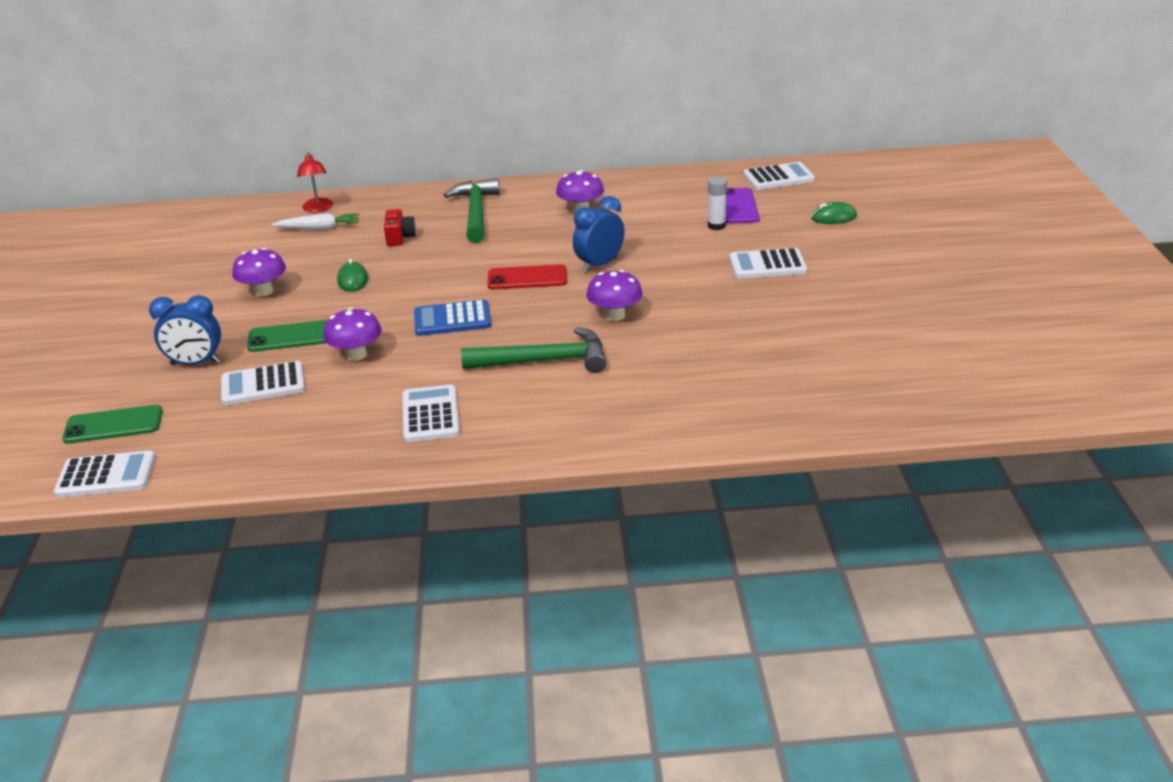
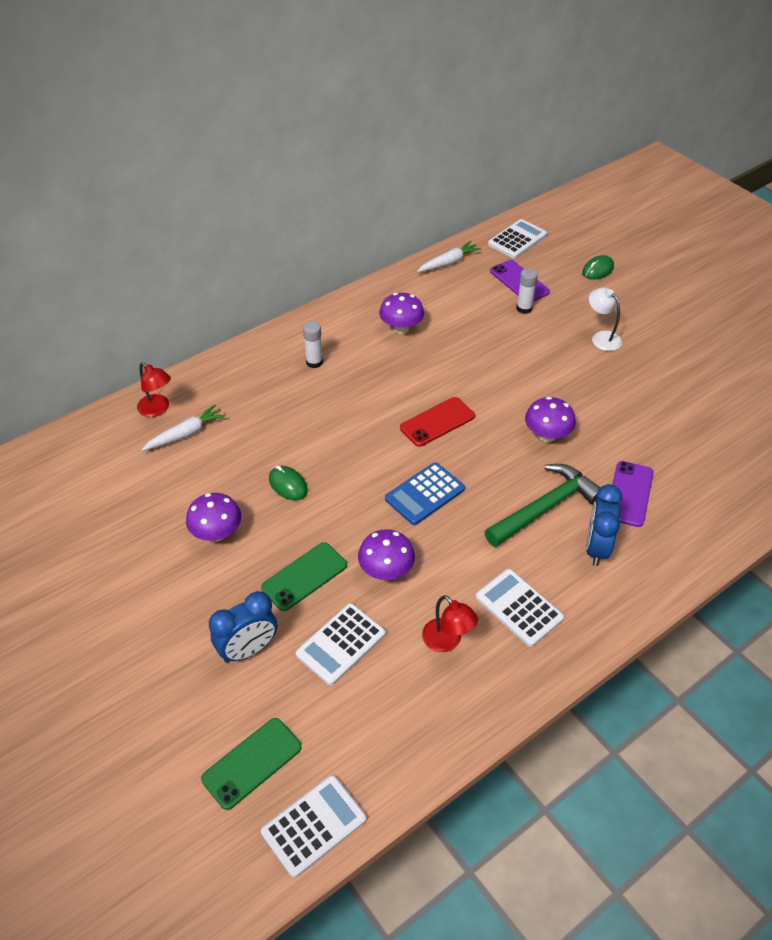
camera: 35 degrees left, 15 degrees up
(344, 413) = (447, 641): none -> red lamp
(399, 237) = (276, 416): red camera -> none
(476, 213) = (314, 362): green hammer -> white glue stick
(600, 265) = (479, 384): blue clock -> blue clock (596, 548)
(637, 377) = (629, 494): none -> purple phone
(687, 178) = (449, 262): none -> white carrot
(767, 265) = (601, 337): white calculator -> white lamp

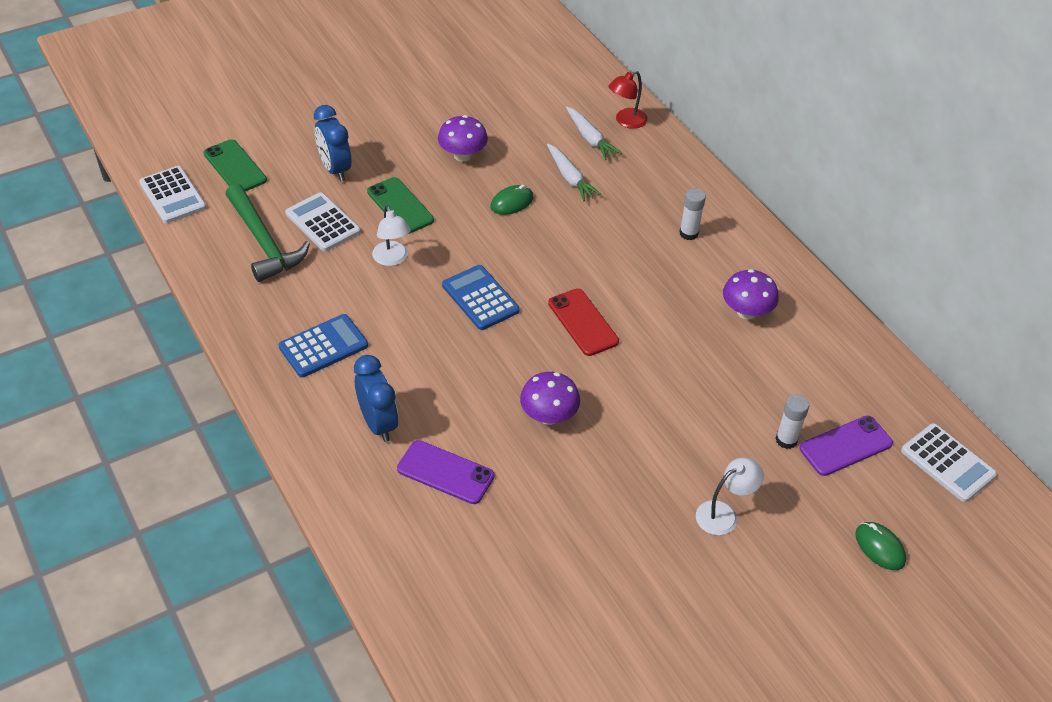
camera: 95 degrees right, 0 degrees up
(386, 571) = (392, 259): purple mushroom -> white lamp
(447, 641) = (303, 290): red lamp -> none
(449, 262) = (884, 376): white carrot -> white carrot (570, 178)
(519, 608) = (323, 346): white calculator -> blue calculator
(545, 508) = (442, 391): green hammer -> green hammer (263, 242)
(596, 548) = (378, 424): blue clock -> blue clock turned 45 degrees clockwise

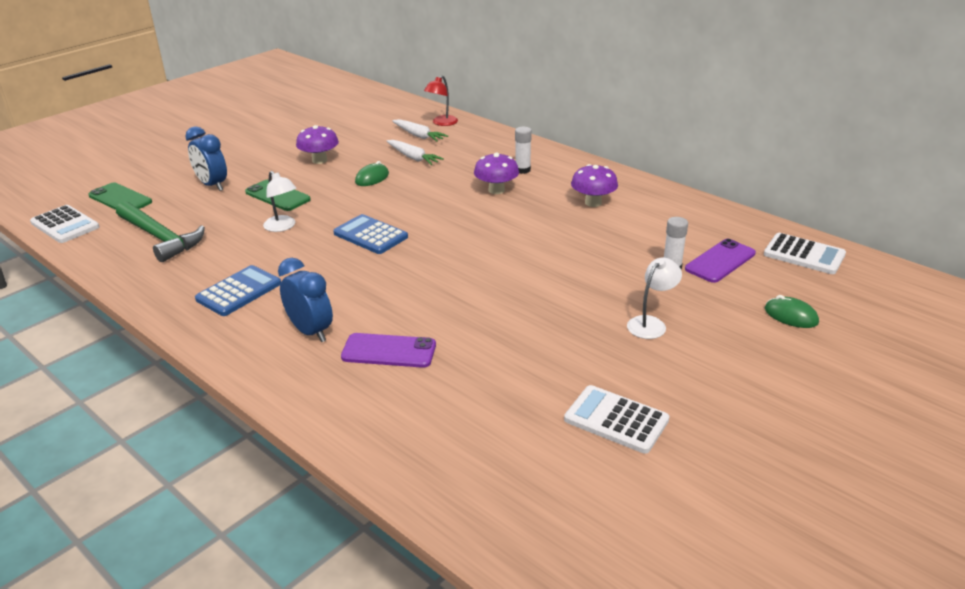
camera: 15 degrees left, 15 degrees down
(323, 223) = (212, 217): white calculator -> white calculator (616, 420)
(549, 416) = (465, 294): purple mushroom -> purple mushroom (496, 190)
(583, 322) = (465, 233): red phone -> none

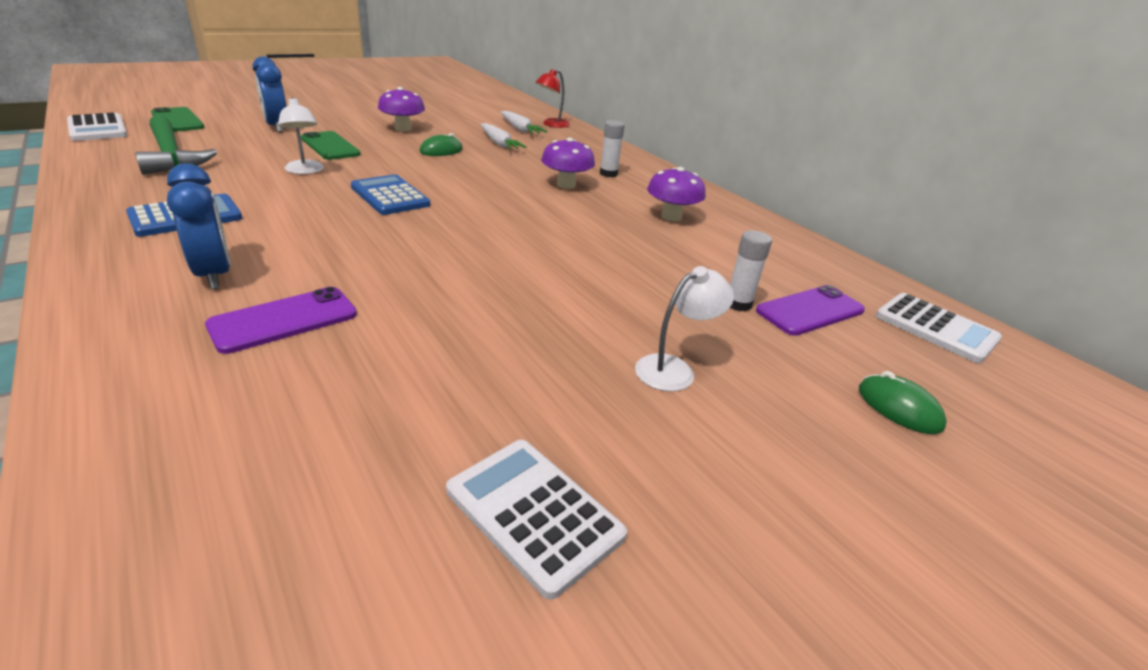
camera: 10 degrees right, 0 degrees up
(389, 351) = (284, 320): purple phone -> purple phone turned 60 degrees counterclockwise

